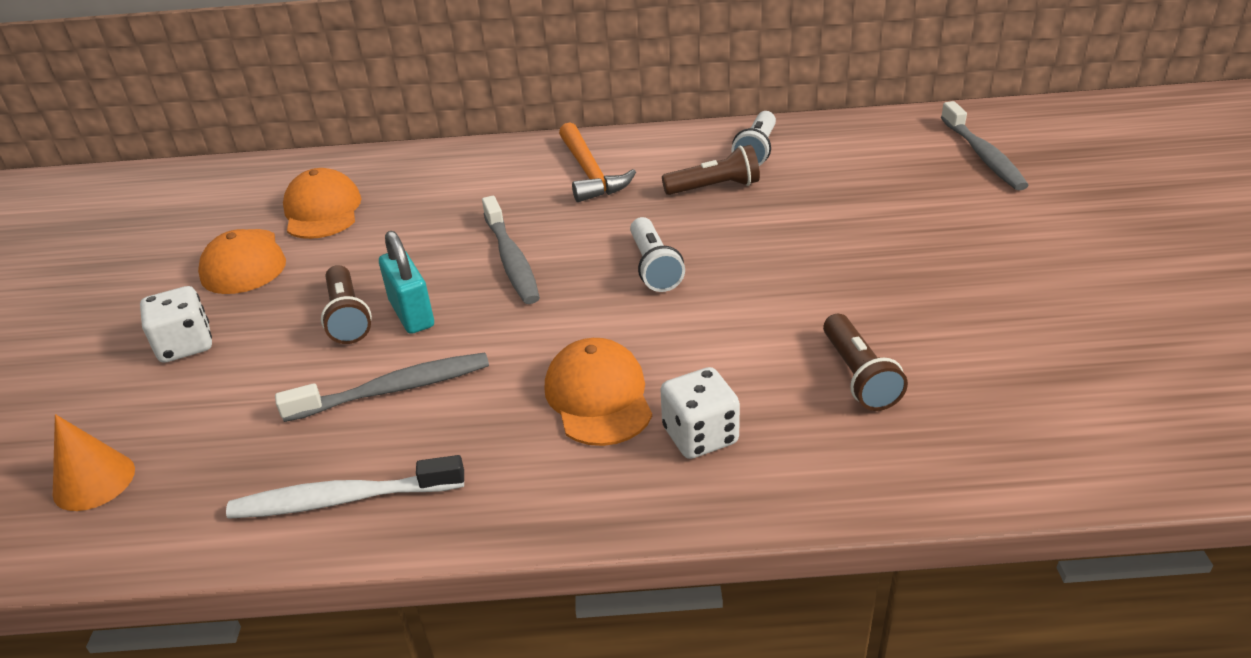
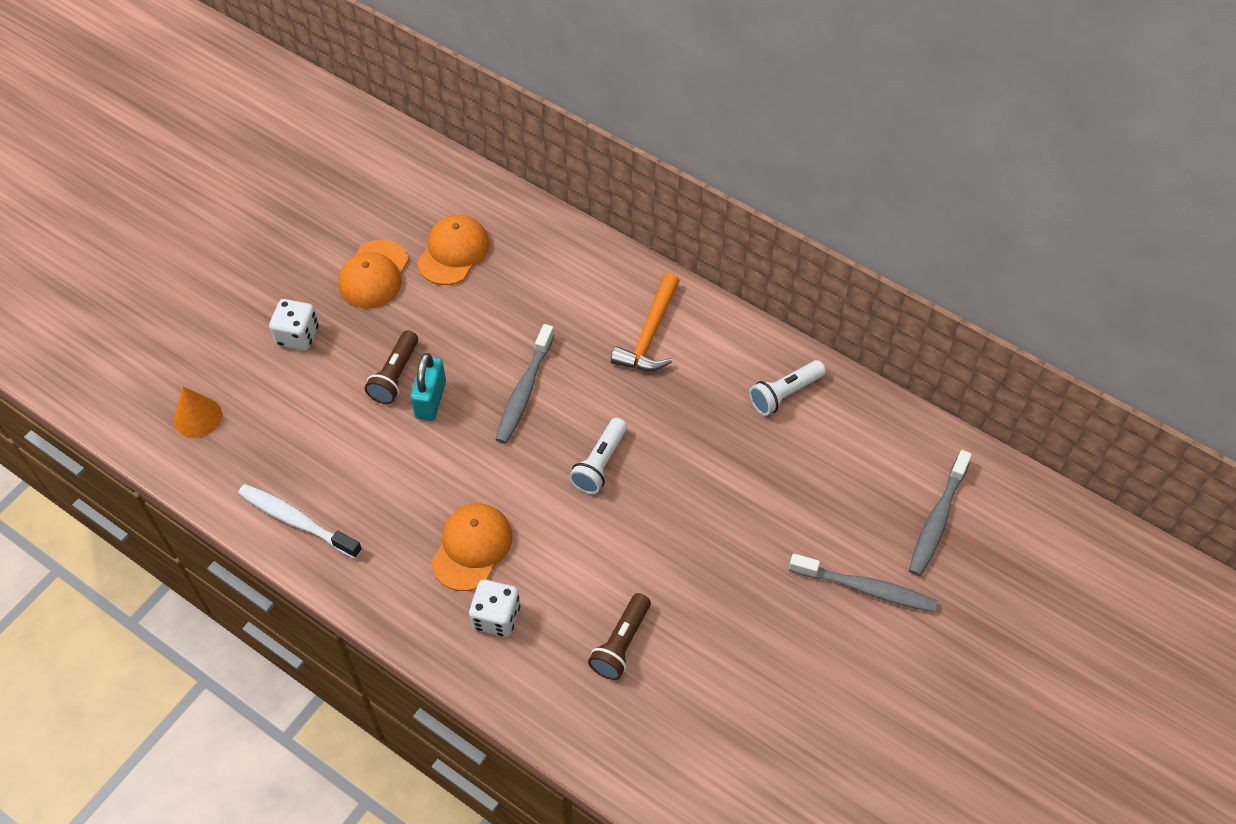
camera: 35 degrees right, 20 degrees up
(394, 389) = (376, 458): grey toothbrush -> grey toothbrush (865, 588)
(715, 187) = (715, 413): brown flashlight -> none

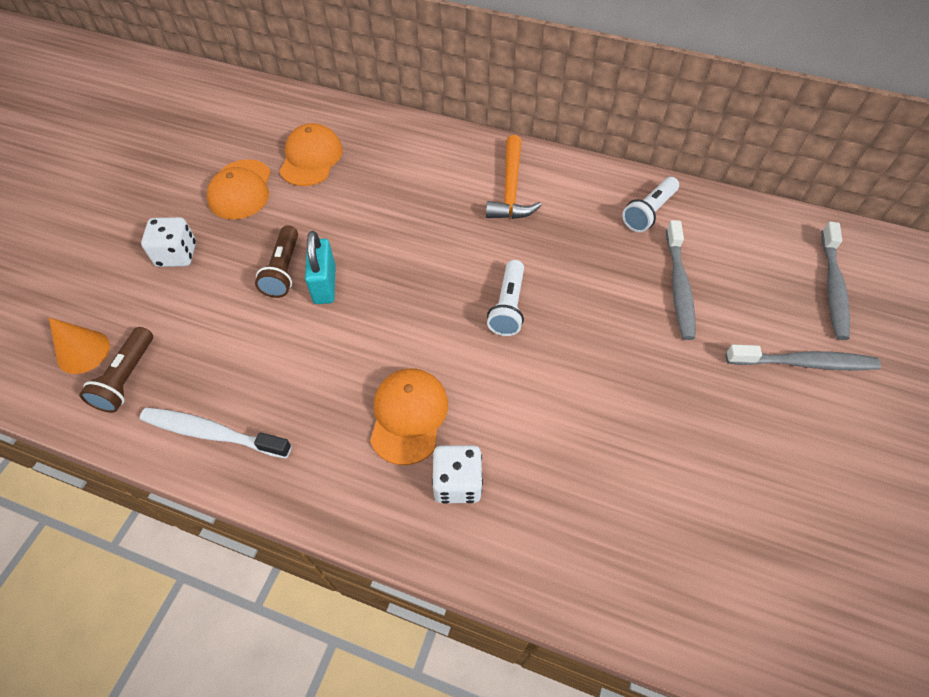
camera: 15 degrees left, 0 degrees up
(524, 391) = (413, 258): grey toothbrush -> grey toothbrush (678, 286)
(621, 644) = (597, 478): brown flashlight -> brown flashlight (127, 378)

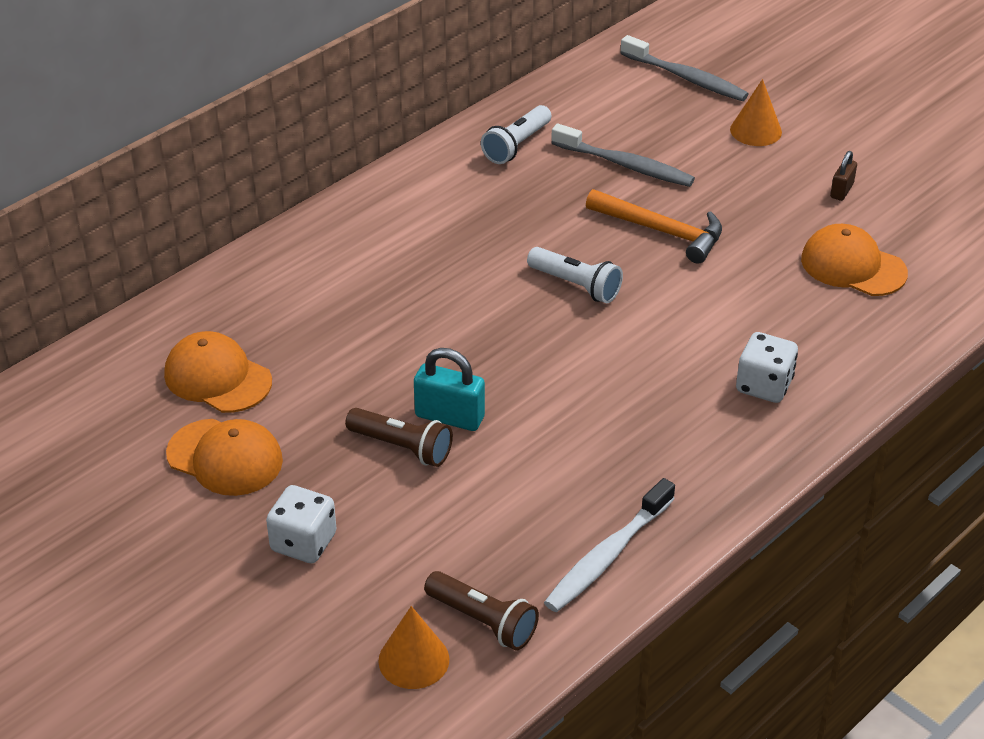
camera: 65 degrees left, 15 degrees down
(408, 416) = (670, 398): orange cap -> orange cap (853, 266)
(511, 189) = (407, 227): orange hammer -> orange hammer (661, 231)
(649, 212) = (516, 145): white flashlight -> white flashlight turned 60 degrees clockwise
(773, 463) = (841, 191): none -> brown padlock
(804, 363) = (755, 130): grey toothbrush -> orange cone

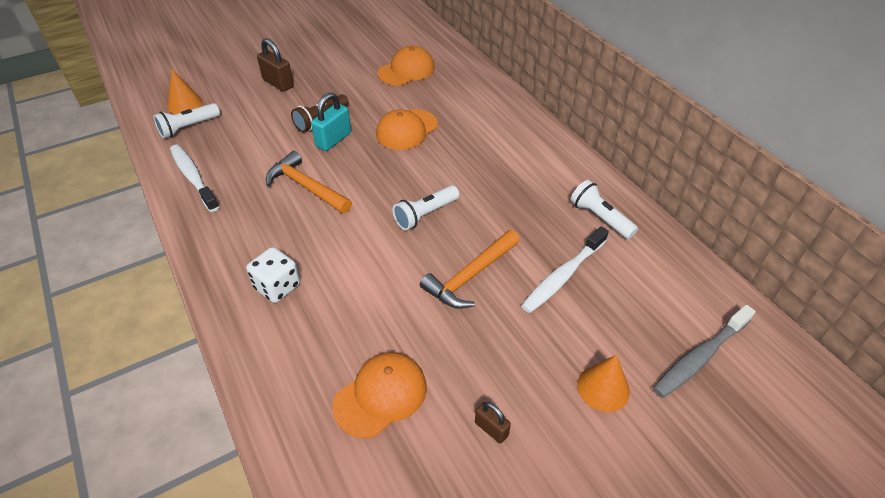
camera: 105 degrees right, 5 degrees up
(225, 457) = (348, 68): orange cap -> orange cap (406, 130)
(303, 542) = (278, 83): white dice -> brown padlock
(483, 621) = (188, 128): brown flashlight -> white flashlight
(572, 415) = (306, 187): none -> orange hammer
(625, 165) = (563, 276): grey toothbrush -> white toothbrush

